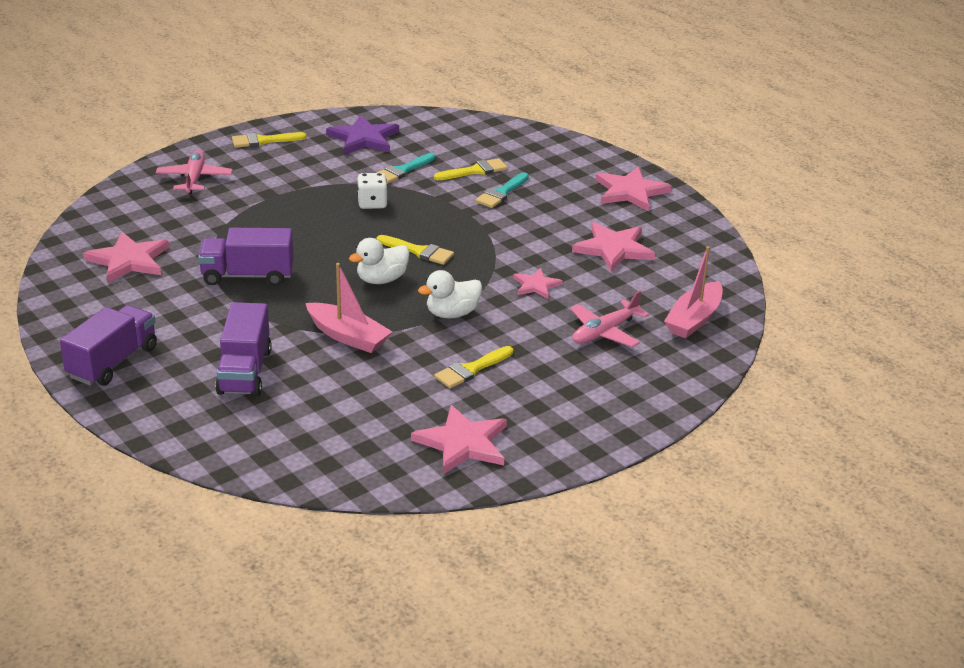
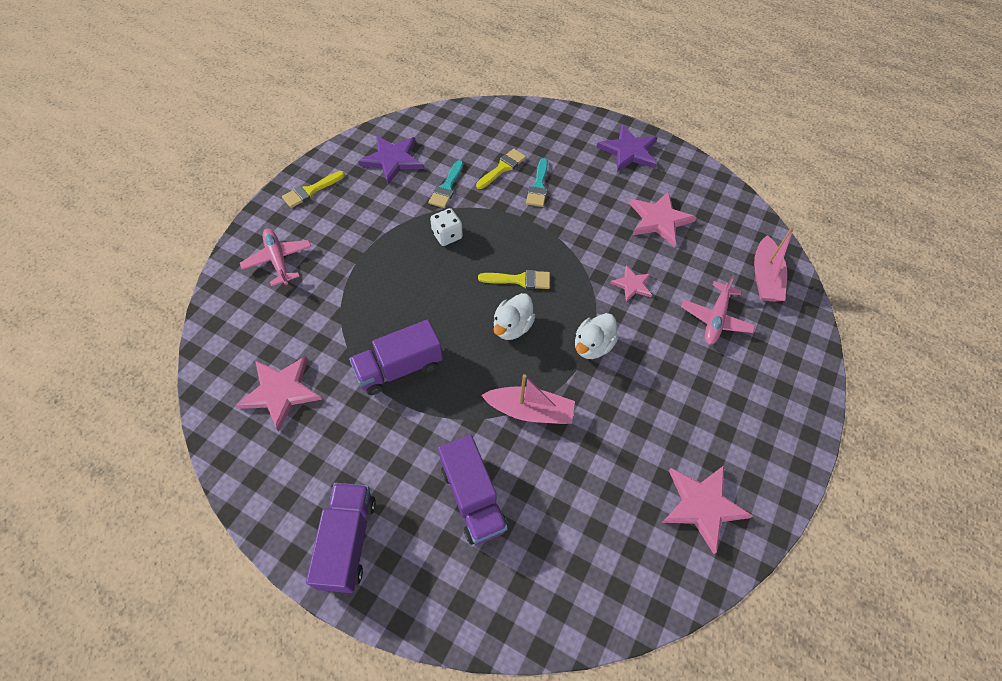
camera: 25 degrees left, 25 degrees up
(471, 369) = (650, 408): yellow brush -> none
(630, 191) = (629, 151): pink star -> purple star

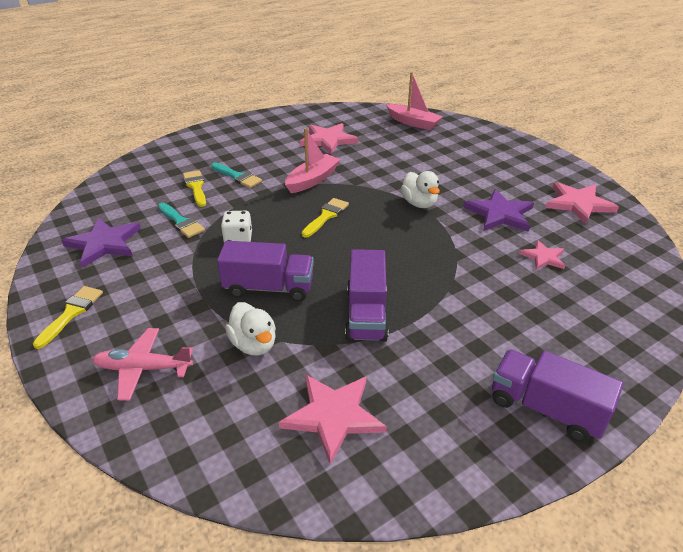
camera: 60 degrees left, 20 degrees down
(311, 191) = (71, 313): yellow brush -> yellow brush turned 150 degrees counterclockwise
(473, 498) = (530, 309): purple truck -> purple truck (269, 288)
(512, 327) = (371, 235): white duck -> white duck (254, 344)
(530, 411) = (461, 252): pink boat -> pink boat (312, 180)
(629, 151) = (250, 129): purple star -> purple star (500, 214)
(632, 285) = (376, 169): pink star -> pink star (543, 257)
(715, 319) = (432, 149): pink plane -> none

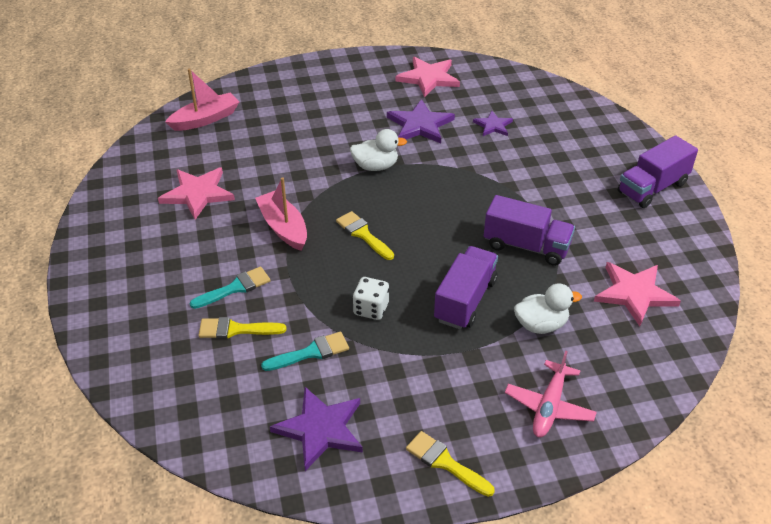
camera: 70 degrees left, 5 degrees up
(543, 257) = (493, 126): pink star -> purple star

